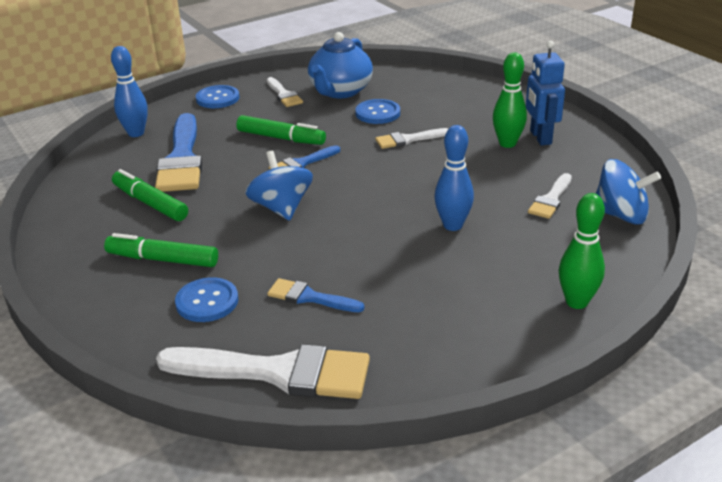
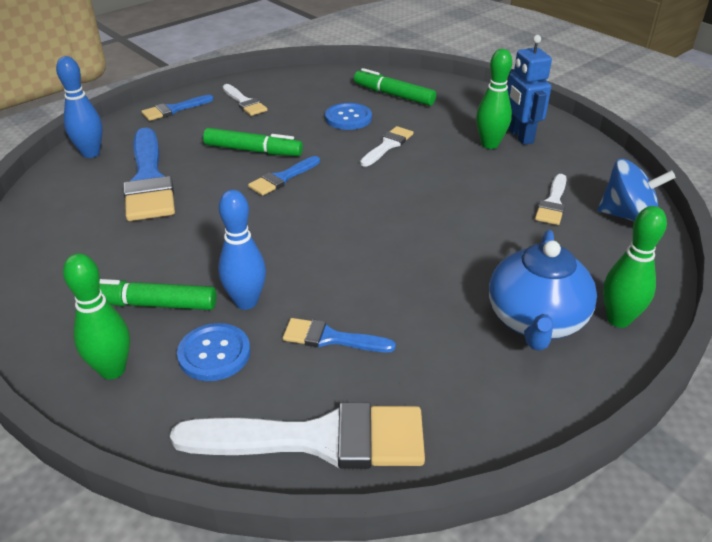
camera: 10 degrees left, 5 degrees up
(121, 307) = (112, 370): none -> green bowling pin
(150, 203) = (123, 235): green marker -> green marker (394, 95)
(217, 98) = (174, 109): blue button -> blue brush
(281, 208) = (273, 231): blue spinning top -> none
(340, 91) = (303, 96): blue teapot -> blue teapot (536, 321)
(408, 139) = (387, 145): white brush -> white brush turned 150 degrees clockwise
(452, 225) = (462, 239): blue bowling pin -> blue bowling pin (246, 302)

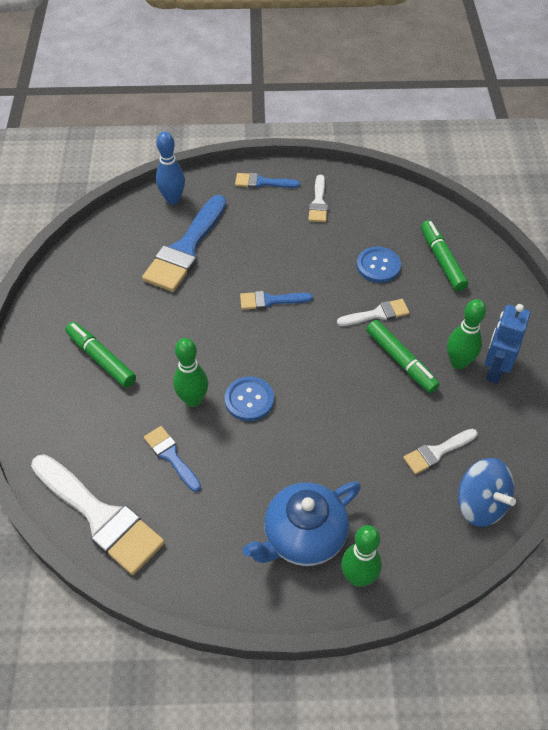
camera: 40 degrees right, 15 degrees up
(112, 370) = (45, 393): green bowling pin -> green bowling pin (193, 400)
(214, 353) = (102, 420): blue button -> blue button (249, 400)
(246, 302) = (151, 394): blue bowling pin -> none
(253, 150) = (276, 260): green marker -> green marker (401, 360)

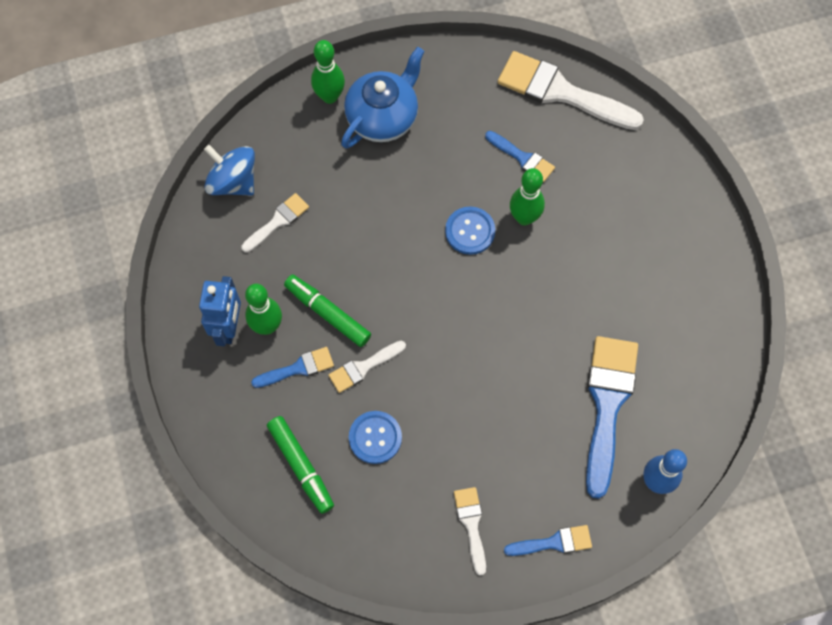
camera: 165 degrees right, 15 degrees up
(101, 359) = (634, 239): green marker -> none
(270, 301) = (485, 355): blue brush -> blue brush (298, 368)

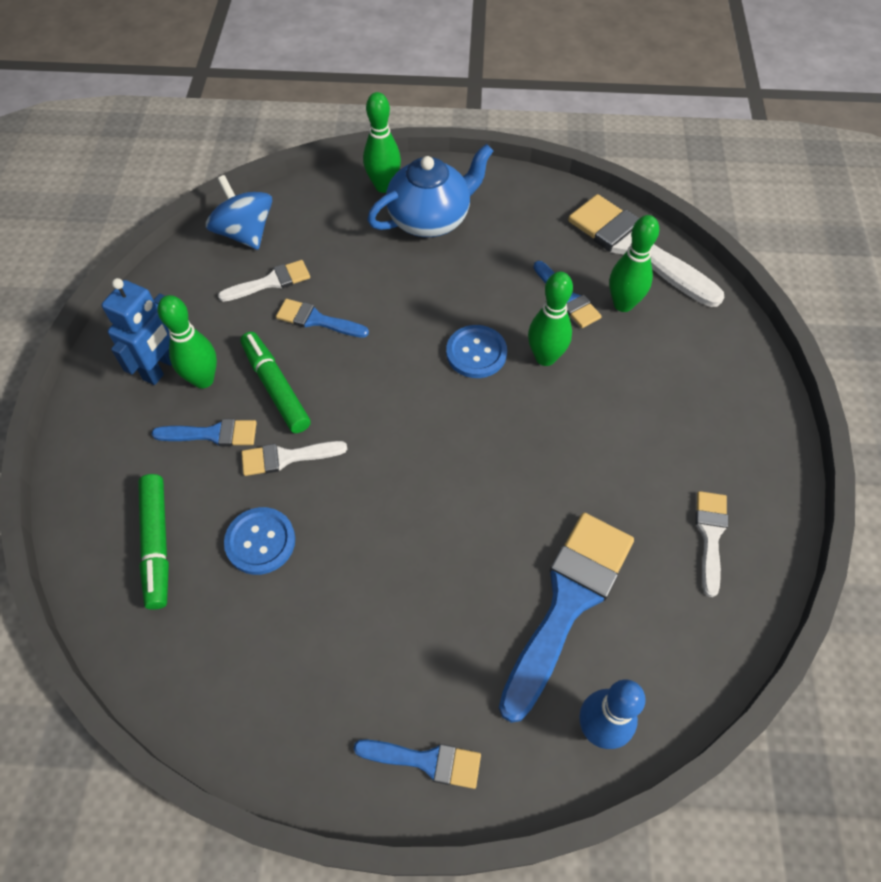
camera: 20 degrees right, 10 degrees down
(332, 244) = (317, 320): none -> blue brush
(471, 524) = (327, 694): white brush -> white brush (710, 535)
(567, 149) = (623, 304): none -> green bowling pin

